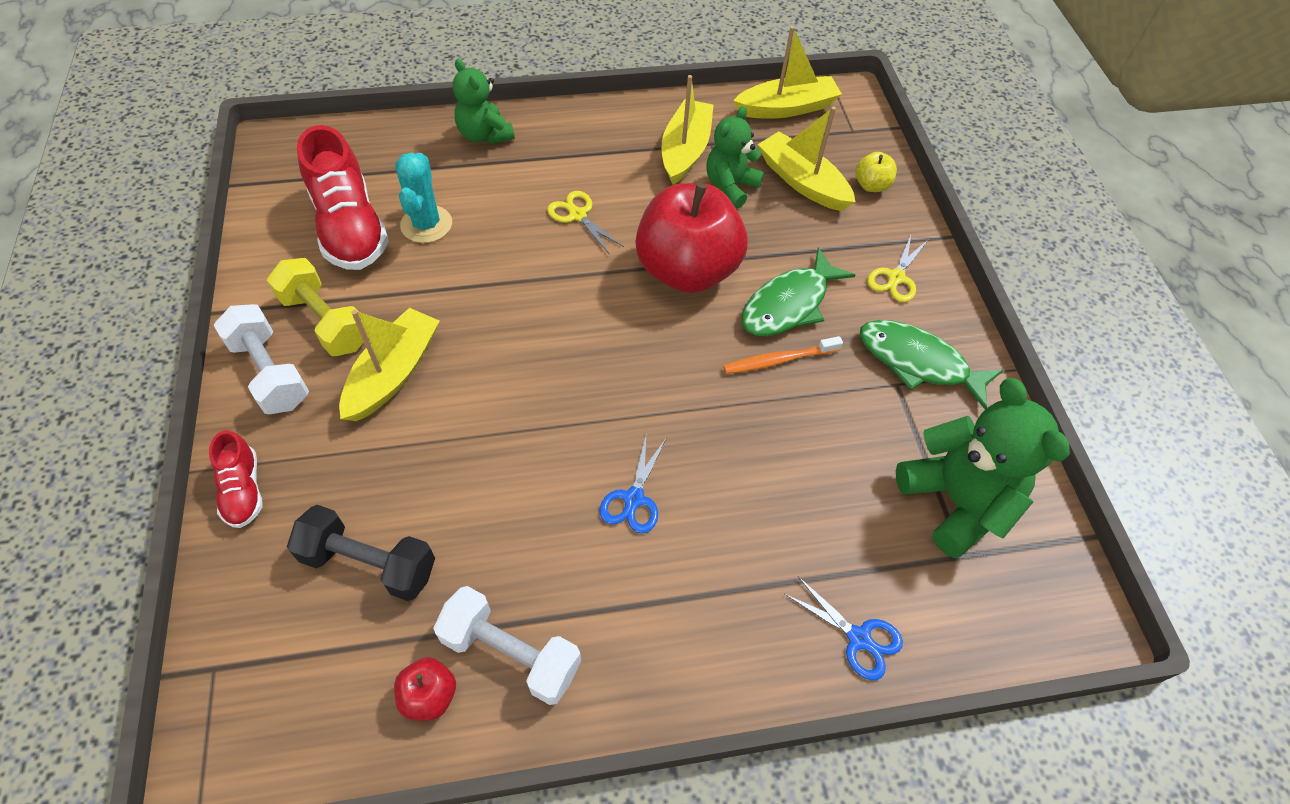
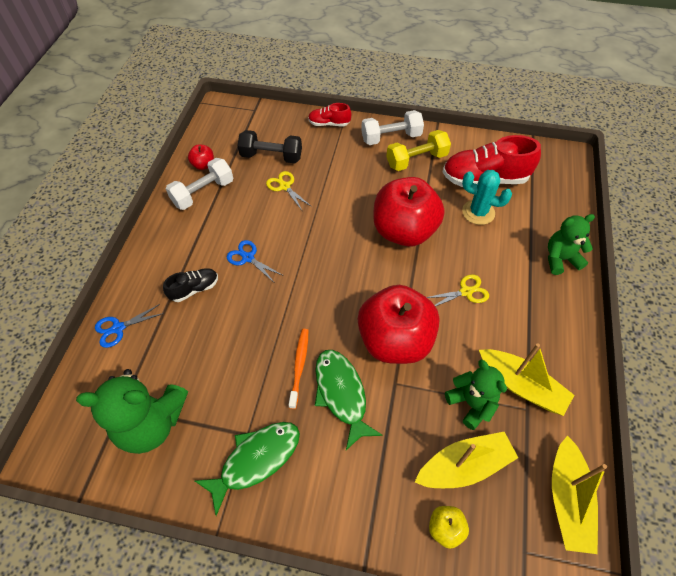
camera: 115 degrees right, 0 degrees up
(369, 563) = (271, 156): black dumbbell -> black dumbbell turned 60 degrees clockwise
(393, 373) = (371, 180): yellow boat -> none
(495, 302) = (404, 231): none -> red apple
(730, 554) = (194, 289): none -> black shoe
(896, 277) = (337, 489): yellow scissors -> yellow scissors (285, 186)

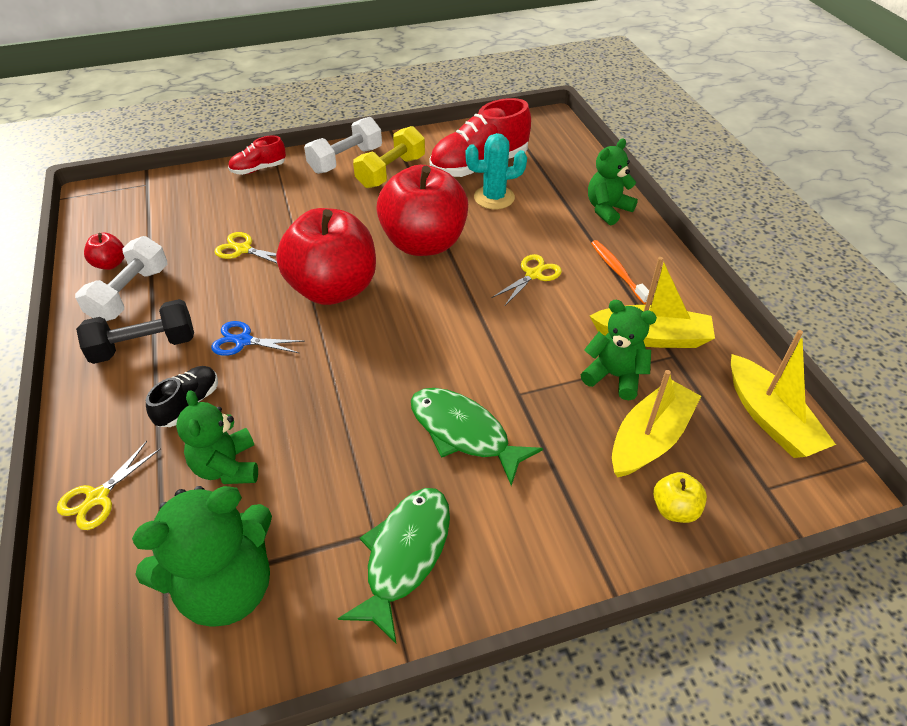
camera: 30 degrees left, 10 degrees down
(118, 328) = (98, 497): blue scissors -> yellow scissors
(192, 344) = (227, 467): none -> green teddy bear
(271, 156) = (203, 224): black dumbbell -> black dumbbell (144, 346)
(299, 366) = (391, 427): orange toothbrush -> orange toothbrush (617, 271)
(395, 340) = (488, 352): red apple -> red apple (333, 289)

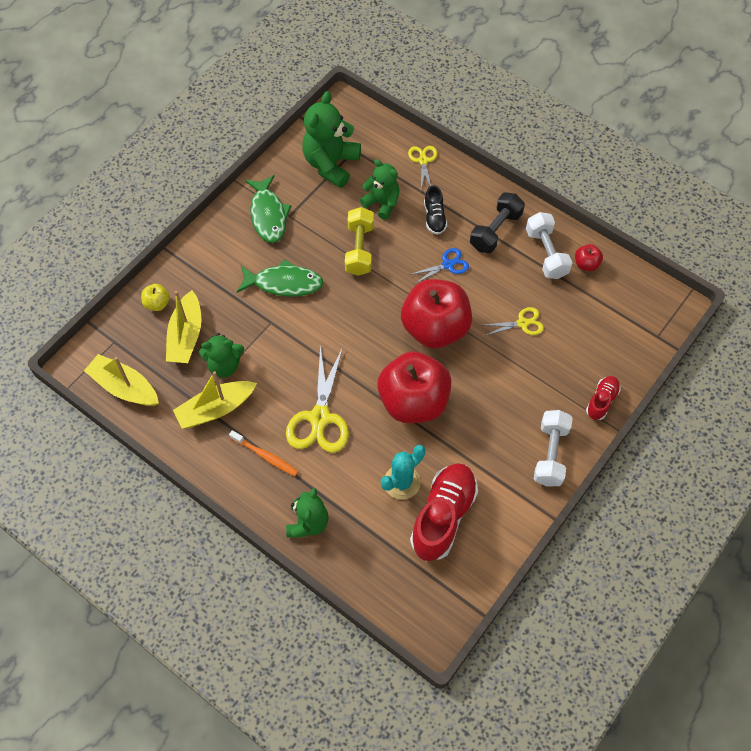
camera: 145 degrees right, 15 degrees up
(391, 172) = (503, 462): yellow dumbbell -> yellow dumbbell (359, 249)
(533, 275) = (320, 417): yellow scissors -> yellow scissors, size x1.86

